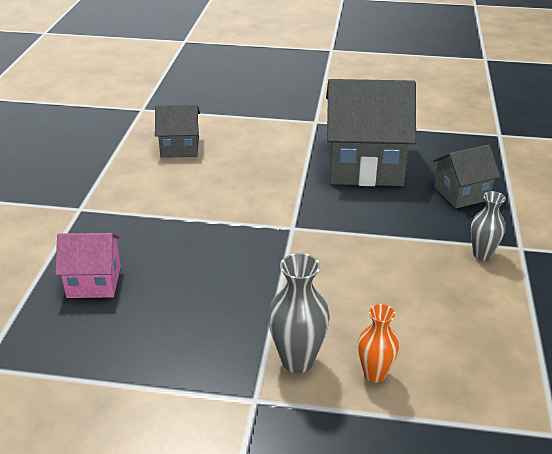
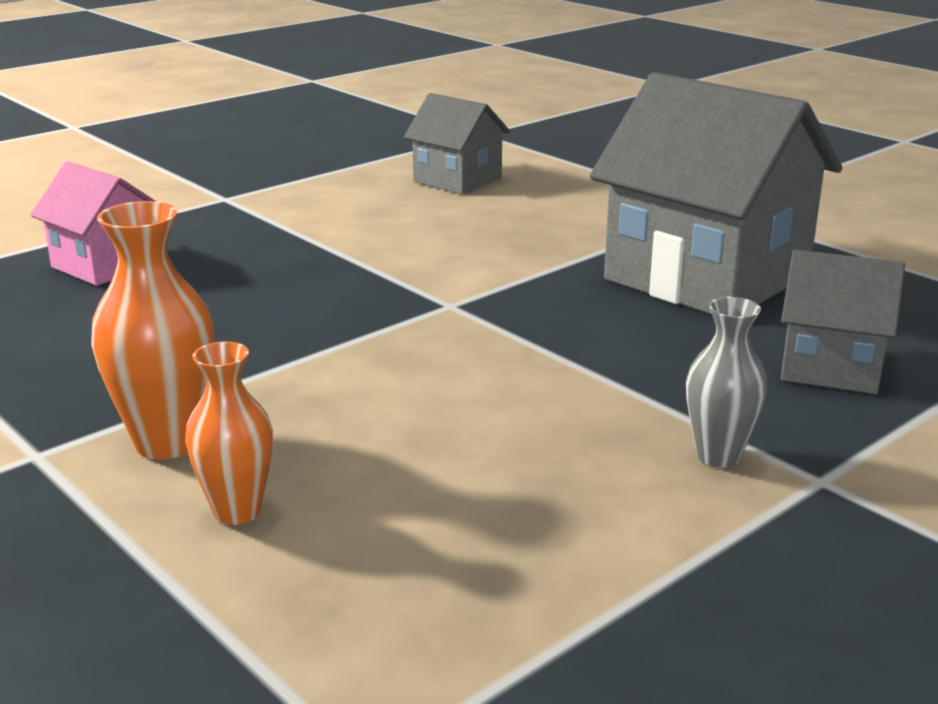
camera: 40 degrees right, 10 degrees down
(297, 361) = (167, 442): grey vase -> orange vase

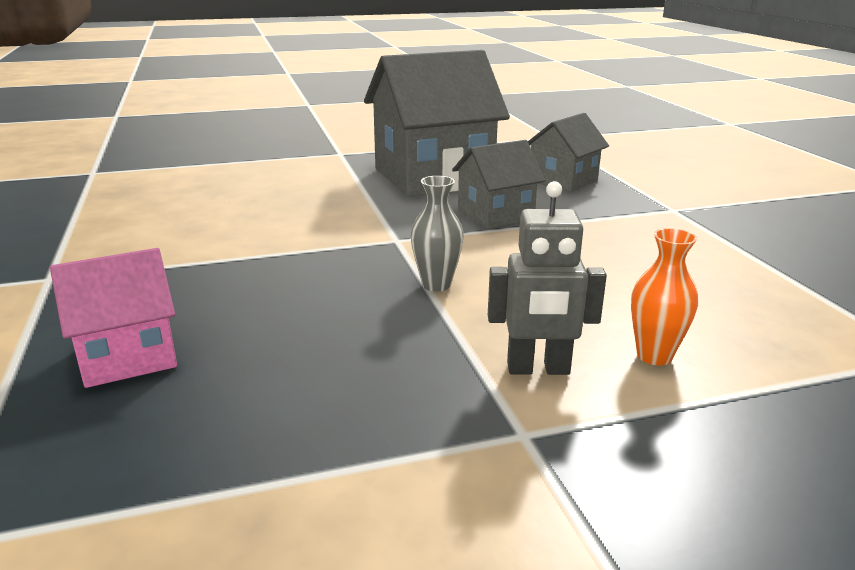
camera: 65 degrees left, 0 degrees up
(167, 442) = (538, 369): orange vase -> grey robot
(457, 180) = (175, 196): grey house -> grey house (495, 215)
(718, 456) = (641, 221): grey vase -> grey vase (436, 285)

